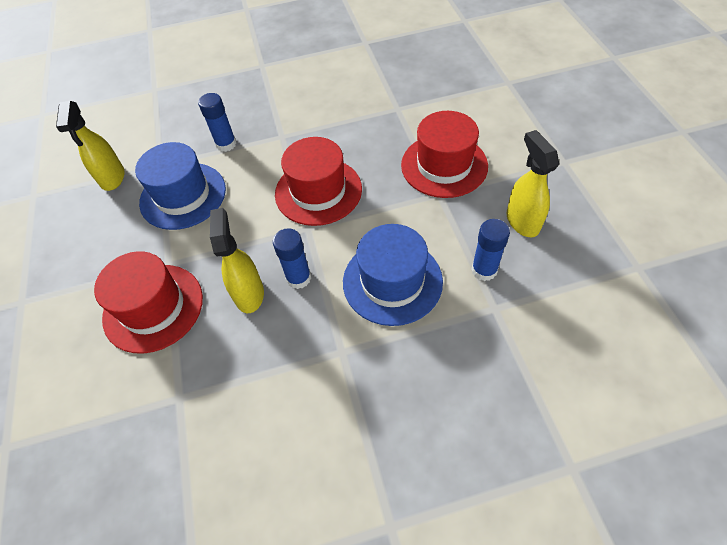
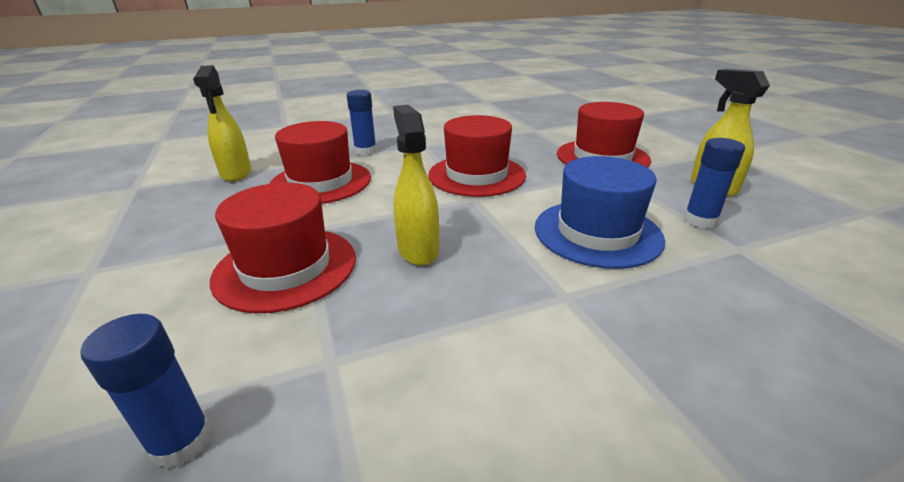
camera: 10 degrees left, 25 degrees down
(183, 195) = (320, 182): blue hat -> red hat
(298, 278) = (478, 234): blue glue stick -> blue glue stick (181, 441)

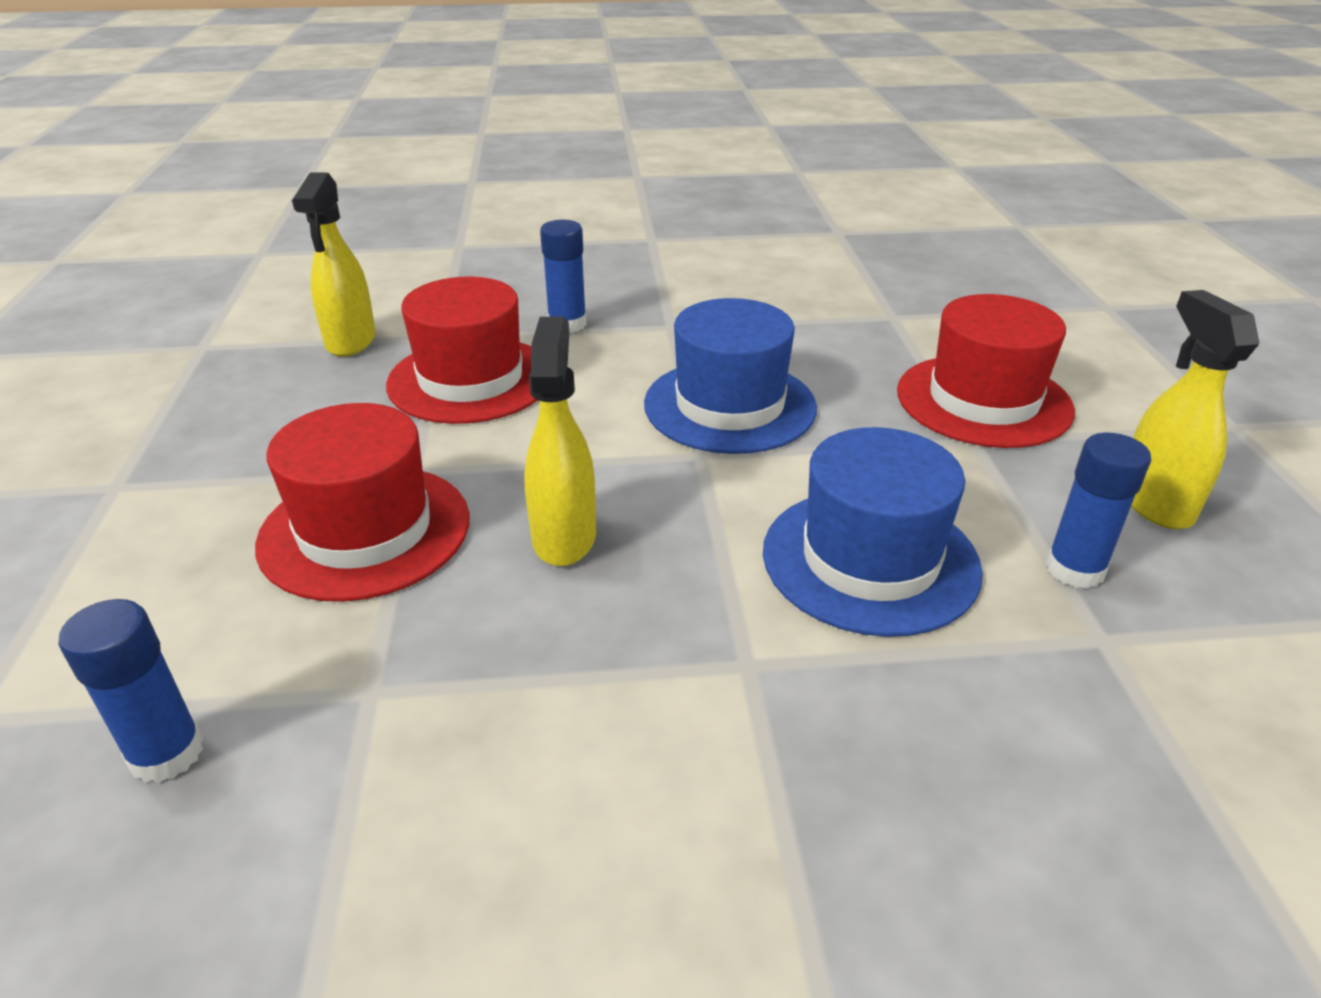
camera: 15 degrees right, 5 degrees up
(476, 175) = (730, 406): red hat -> blue hat

